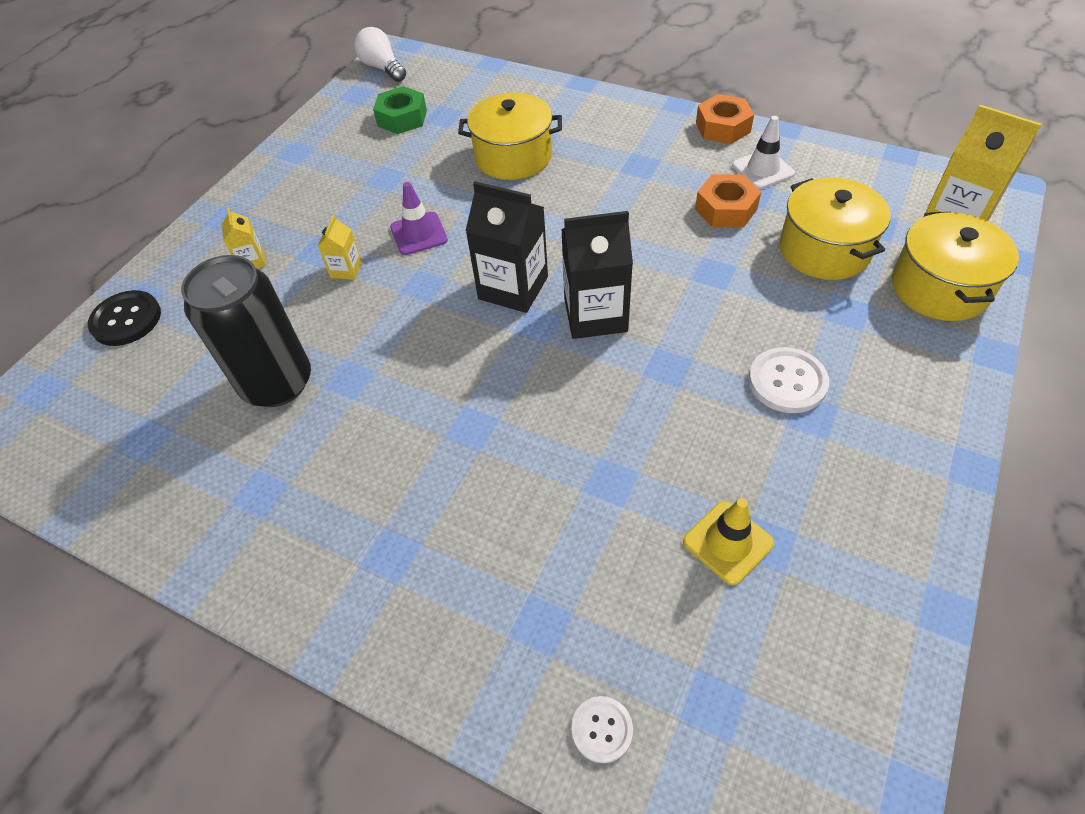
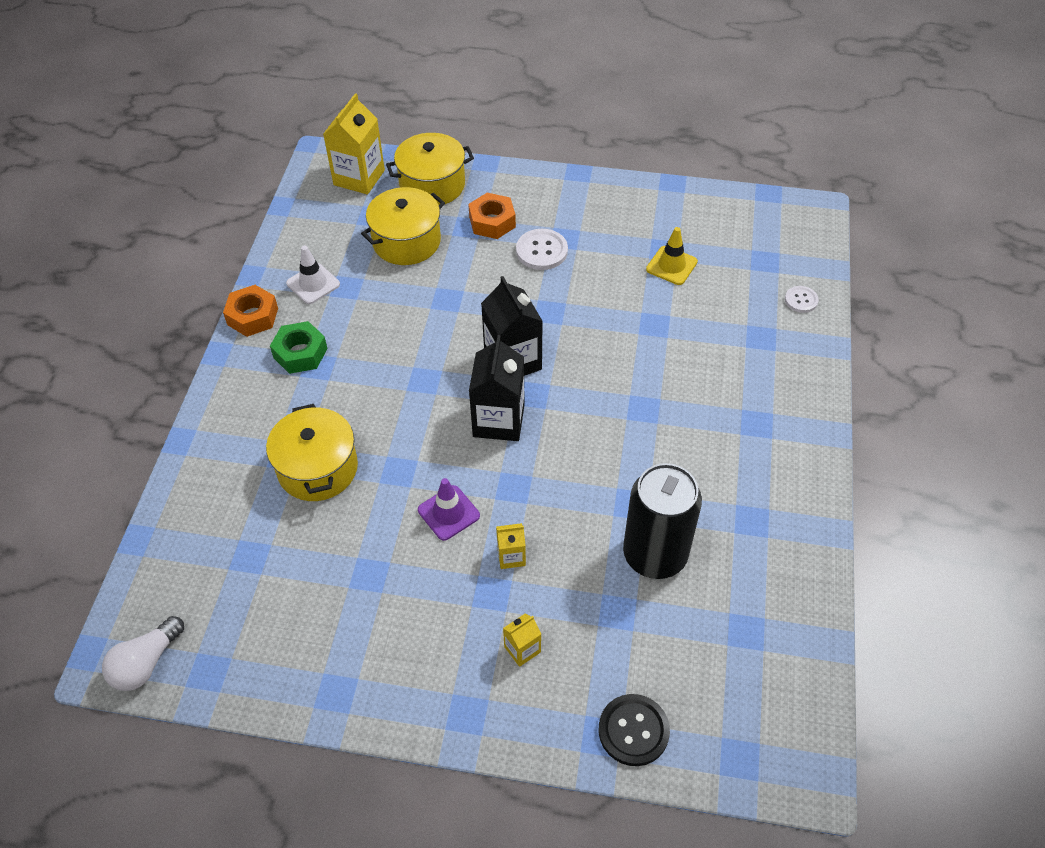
camera: 110 degrees left, 0 degrees up
(402, 118) = (258, 598): green nut -> green nut (300, 353)
(726, 209) = (370, 301): orange nut -> orange nut (492, 222)

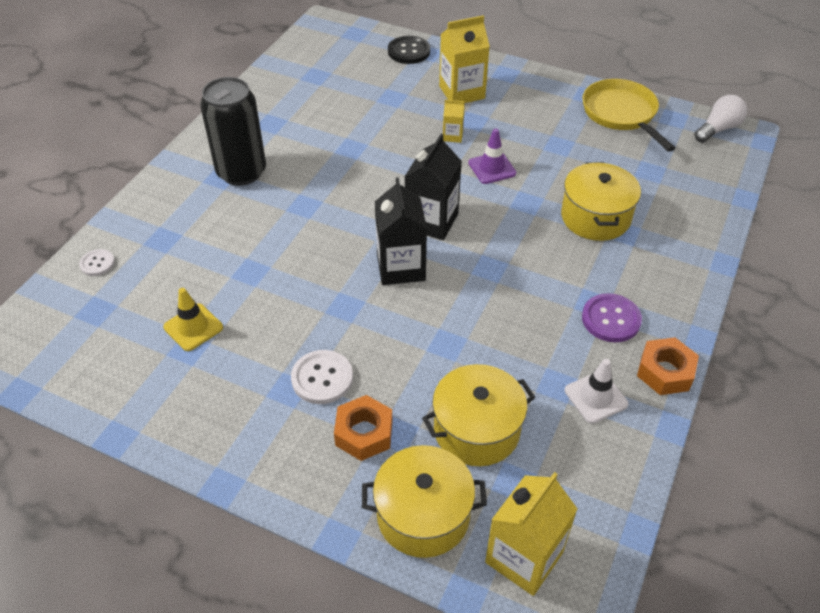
camera: 165 degrees left, 5 degrees down
(284, 661) = (621, 114): none -> yellow pan
(300, 353) = (611, 319): green nut -> purple button
(522, 649) = (462, 92): yellow carton -> yellow carton, size x2.00
(655, 554) = (351, 119): black can -> black can (241, 172)

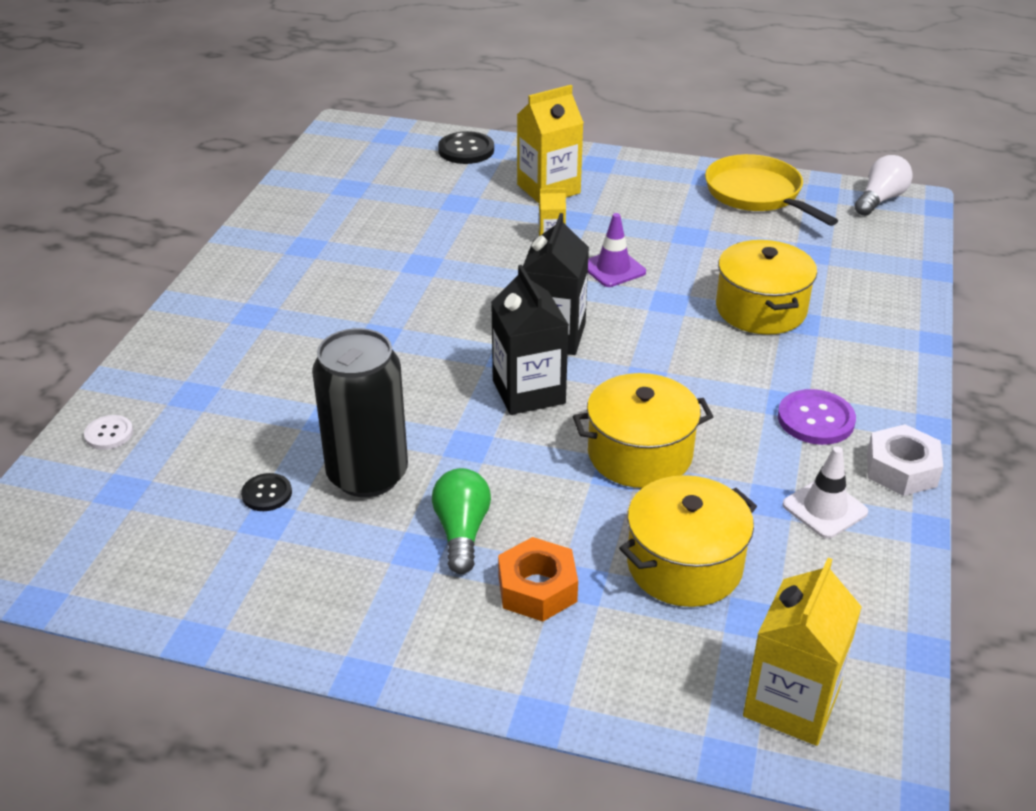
camera: 10 degrees left, 10 degrees down
(193, 327) = (267, 494): yellow traffic cone -> black button
(241, 172) = (282, 306): black can -> black can (367, 475)
(322, 378) = (462, 532): white button -> green light bulb
(423, 515) = (645, 673): yellow pot -> yellow pot (640, 454)
(665, 372) = (901, 469): orange nut -> white nut

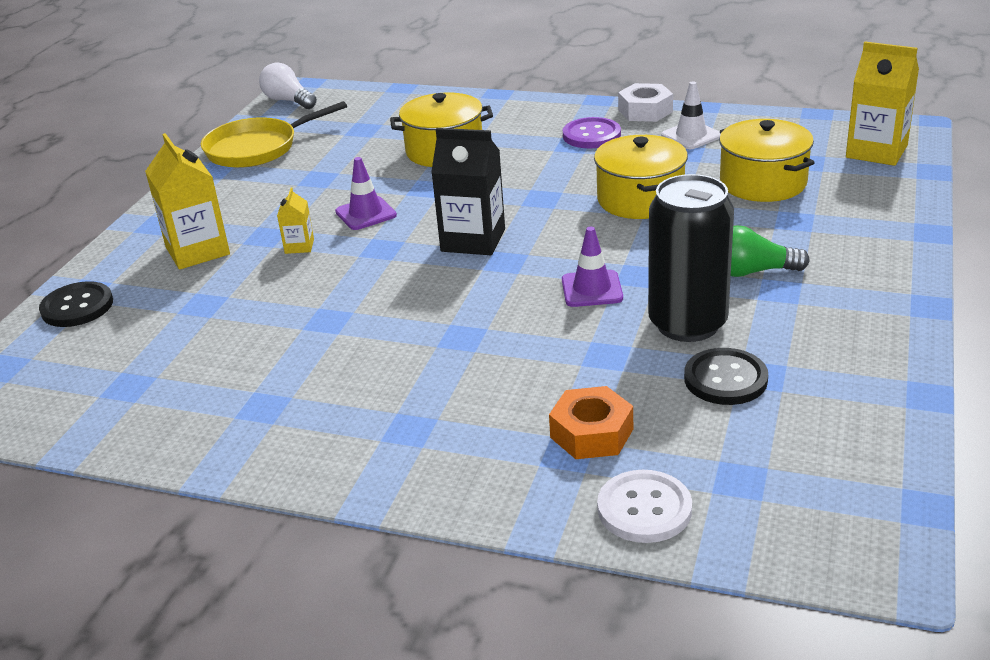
camera: 85 degrees left, 5 degrees down
(109, 434) = (644, 509): white button -> white button, size x1.64
(267, 494) = (725, 379): black button -> black button, size x1.64
(445, 412) = (592, 289): none -> purple traffic cone
(528, 392) = (559, 249): black carton -> none
(537, 589) = (806, 237): orange nut -> orange nut (591, 433)

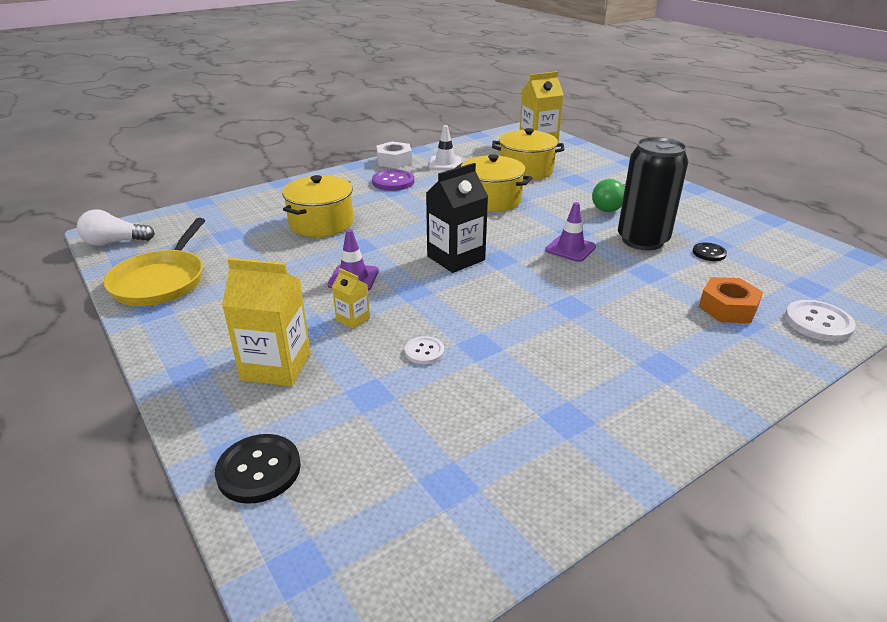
camera: 55 degrees left, 0 degrees up
(288, 299) = (424, 351): none -> white button
(725, 379) = (709, 253): black button -> black button, size x0.61

